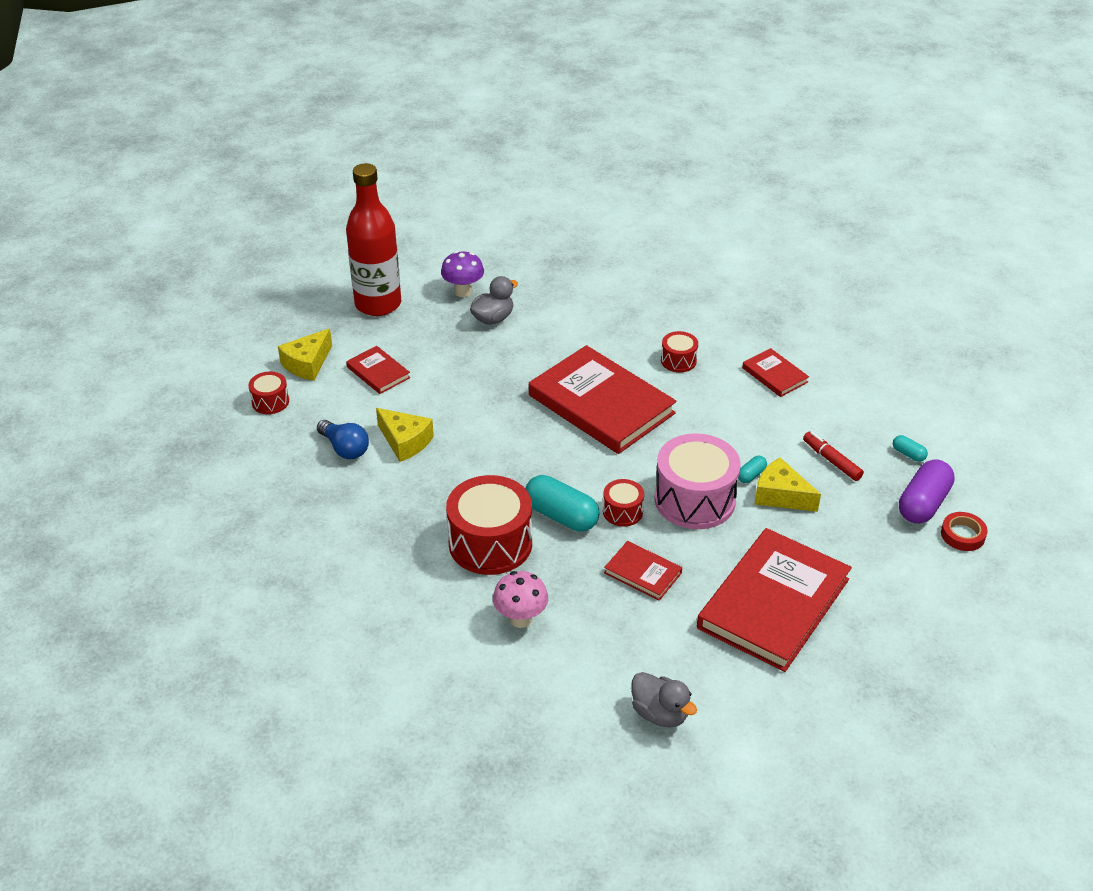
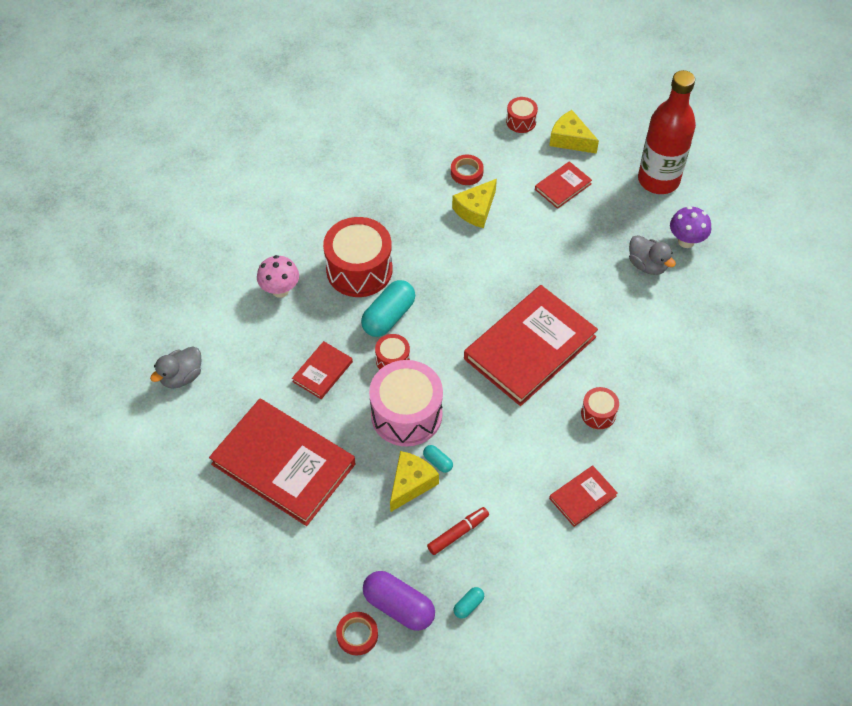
camera: 90 degrees right, 15 degrees up
(345, 448) = (466, 172): blue light bulb -> red tape

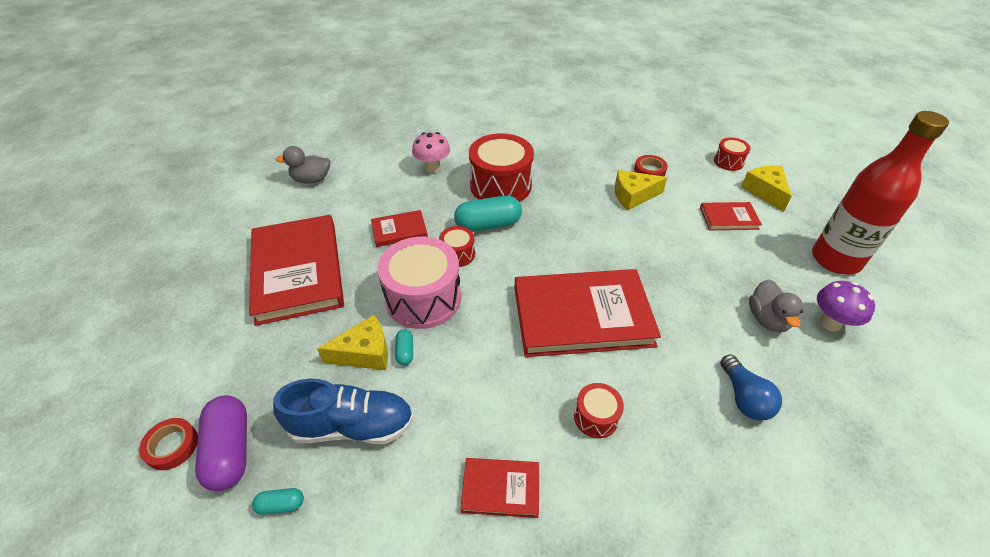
camera: 40 degrees right, 10 degrees down
(458, 533) = (352, 426): red marker -> blue shoe
(671, 336) = (744, 397): none -> blue light bulb

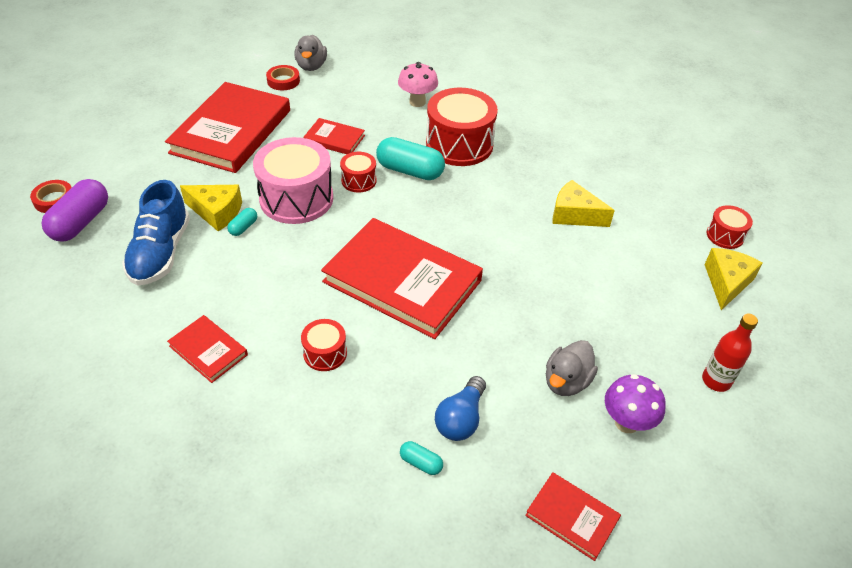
camera: 35 degrees right, 0 degrees up
(281, 505) = (77, 271): turquoise capsule -> turquoise capsule (421, 463)
(311, 179) = (311, 66): grey duck -> grey duck turned 120 degrees counterclockwise
(352, 426) = (161, 253): blue shoe -> blue shoe turned 60 degrees clockwise
(649, 170) = (623, 201): red tape -> red tape (283, 81)
(728, 218) = (648, 284): red book -> red book (572, 517)
(835, 259) = (716, 381): red bottle -> red bottle, size x0.49

